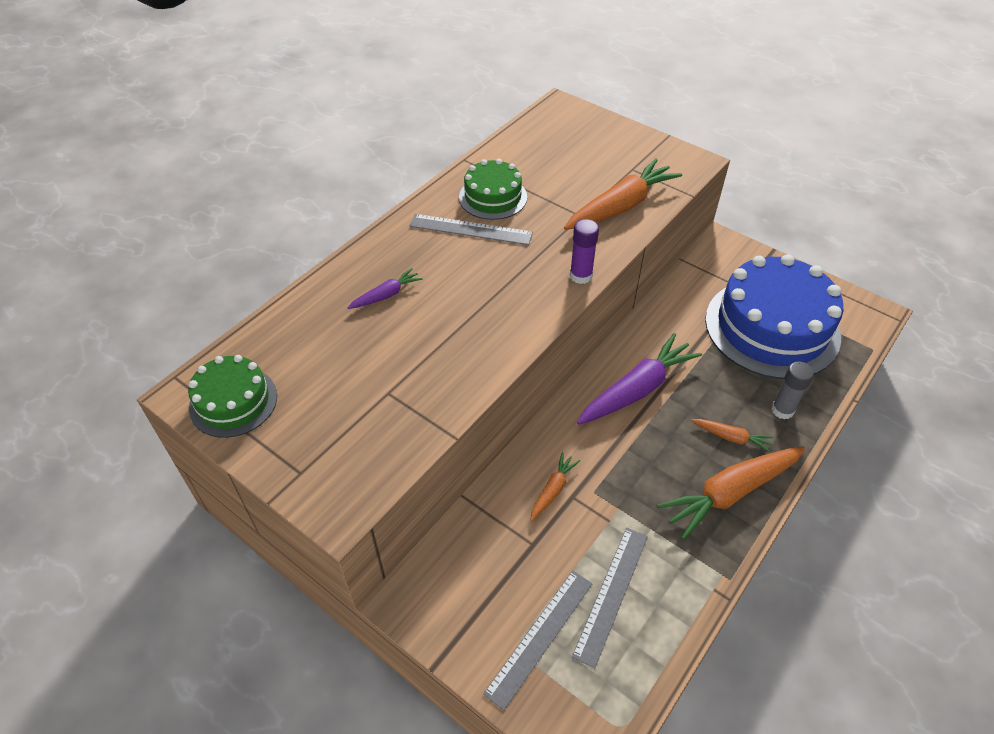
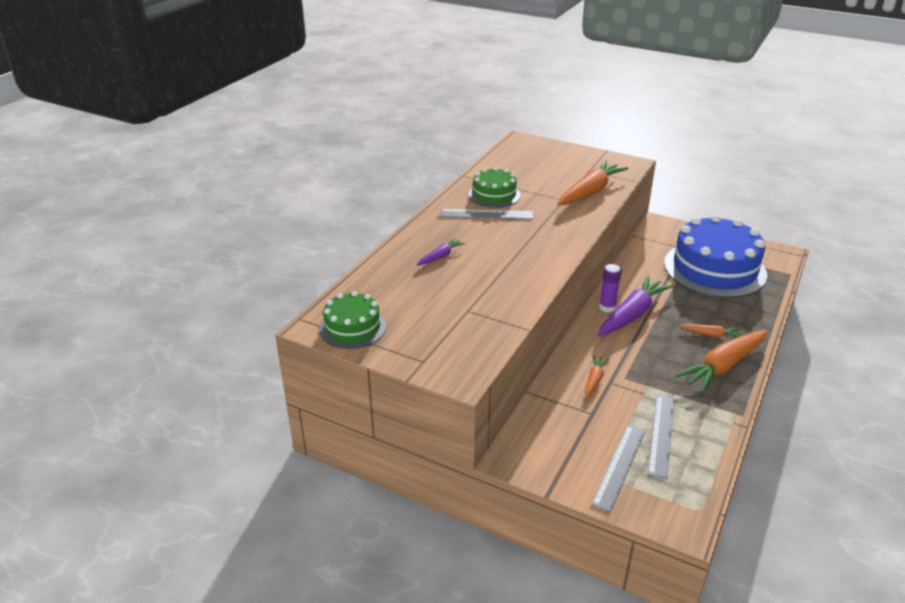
camera: 10 degrees left, 15 degrees down
(581, 276) = (578, 232): purple glue stick -> purple glue stick (607, 307)
(782, 410) = (741, 315): grey glue stick -> none

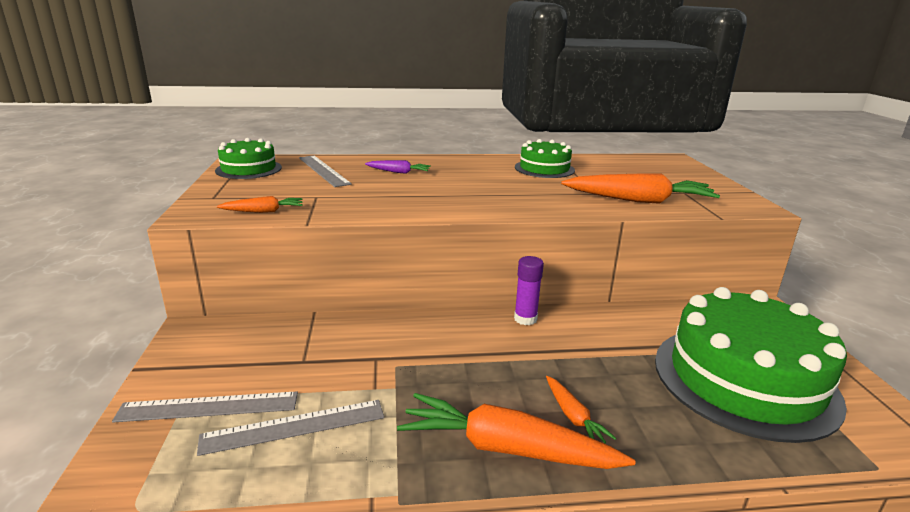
camera: 55 degrees right, 10 degrees down
(486, 214) = (502, 172): grey ruler -> grey ruler (323, 170)
(594, 380) = (370, 346): orange carrot -> orange carrot (263, 211)
(632, 314) = (534, 339): purple carrot -> none
(714, 269) = (744, 379): blue cake -> green cake

